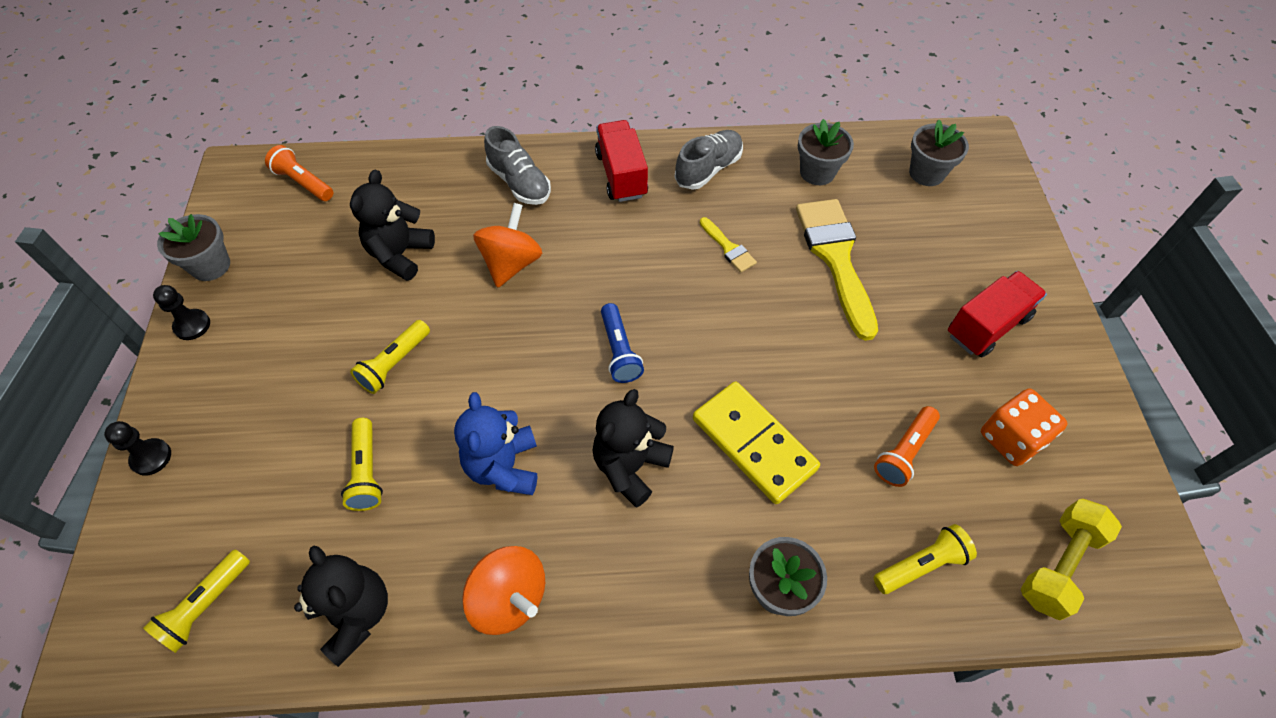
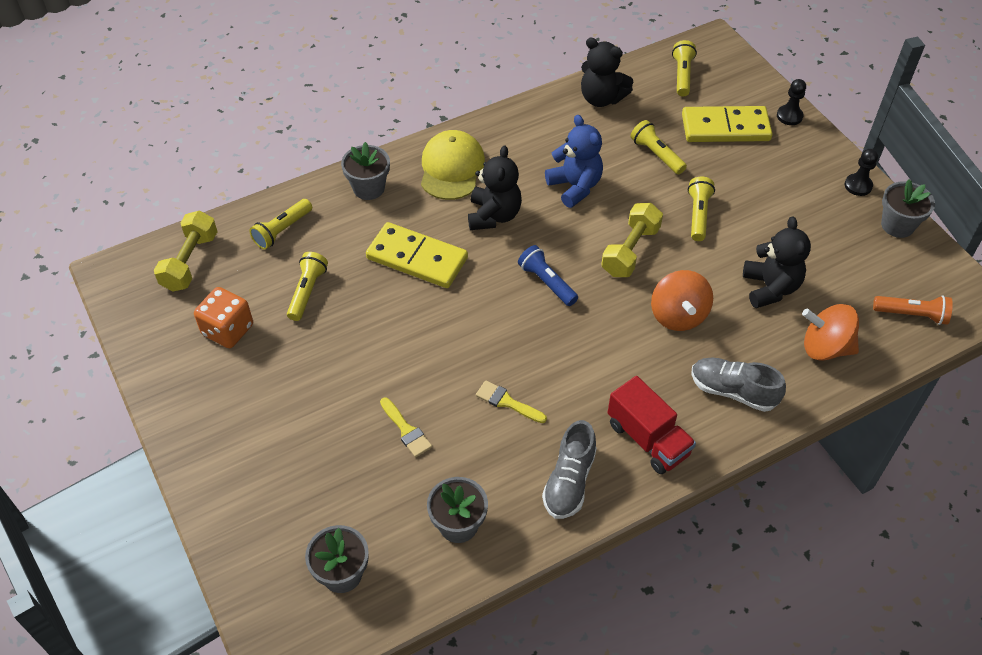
camera: 155 degrees right, 5 degrees down
(245, 475) = (725, 128): none -> yellow domino
(504, 351) = (630, 251): none -> yellow dumbbell
(509, 598) = (523, 132): orange spinning top -> orange spinning top (825, 347)
(646, 574) = (451, 168): none -> yellow cap
(836, 258) = (406, 430): yellow brush -> yellow brush, size x0.46
(904, 452) = (307, 292): orange flashlight -> yellow flashlight
(987, 326) = (256, 416): red truck -> none

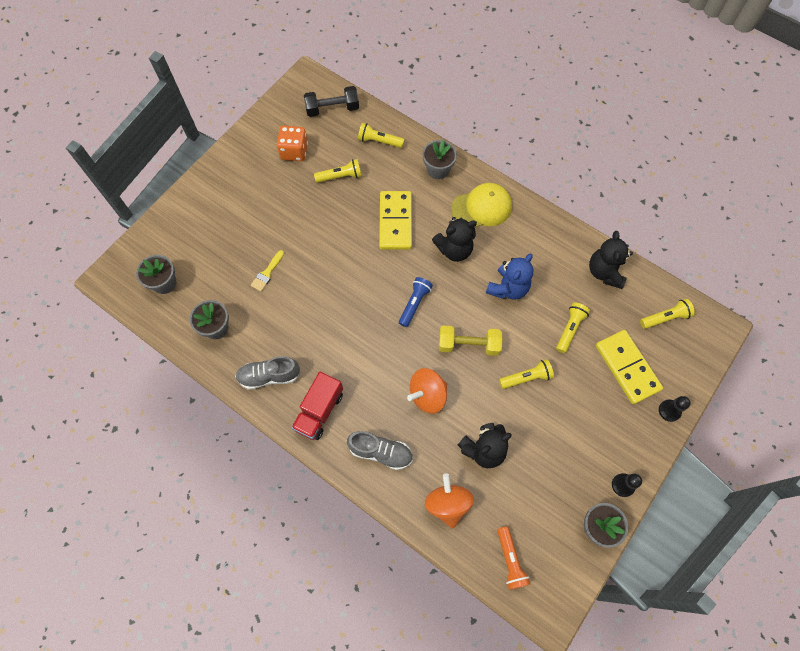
camera: 65 degrees right, 15 degrees up
(190, 262) = (332, 109): yellow dumbbell -> black dumbbell
(507, 402) = (311, 318): yellow brush -> none
(733, 391) = (380, 452): grey shoe -> grey shoe turned 105 degrees clockwise

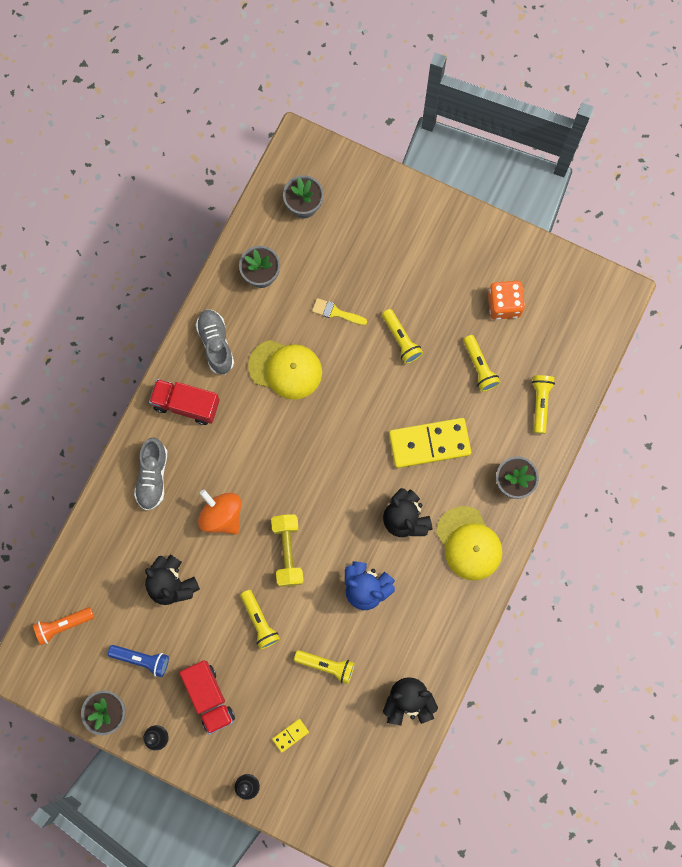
camera: 80 degrees right, 10 degrees up
(307, 321) = (285, 369): none -> yellow cap
(332, 109) = (577, 336): black dumbbell -> none
(414, 304) = (327, 484): blue flashlight -> blue flashlight (141, 659)
(448, 504) = (110, 554): orange spinning top -> none
(589, 431) = (209, 697): none -> red truck
(627, 367) = (290, 735): yellow domino -> yellow domino, size x0.43
(665, 318) = (360, 778): yellow flashlight -> yellow flashlight (401, 340)

